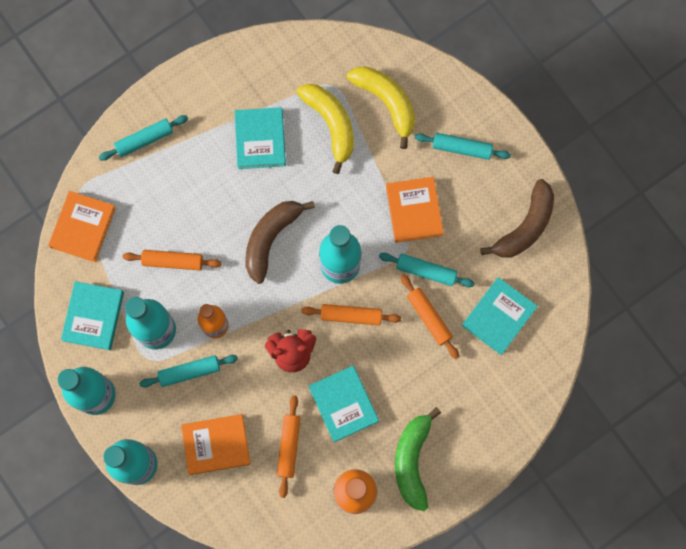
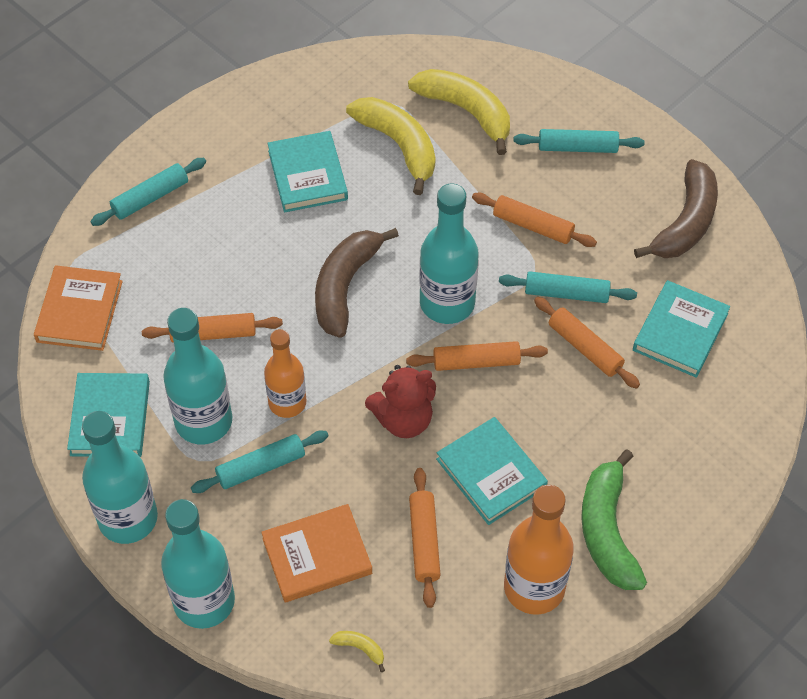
camera: 10 degrees left, 20 degrees down
(233, 515) = (360, 648): none -> yellow banana
(414, 211) = (533, 226): orange book -> orange rolling pin

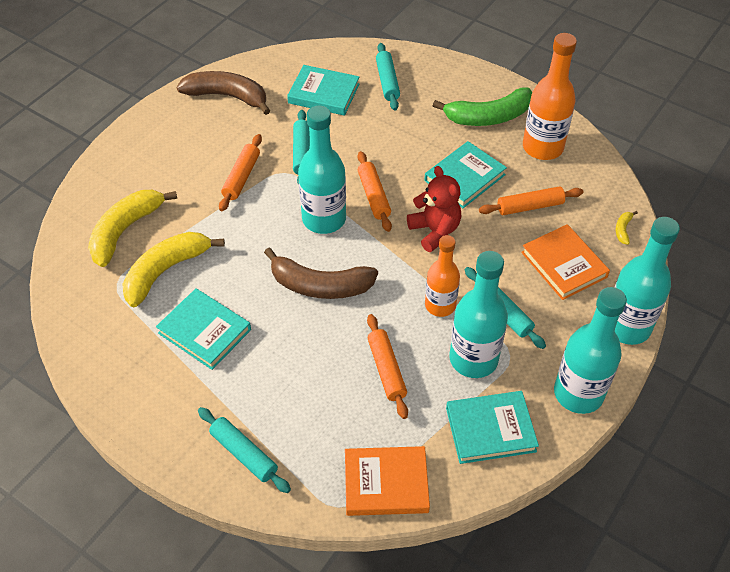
camera: 100 degrees left, 5 degrees down
(307, 175) = (204, 331): turquoise book -> turquoise book turned 60 degrees clockwise
(577, 147) = (160, 159): turquoise rolling pin -> turquoise rolling pin (387, 82)
(585, 348) = (348, 139): orange rolling pin -> none

